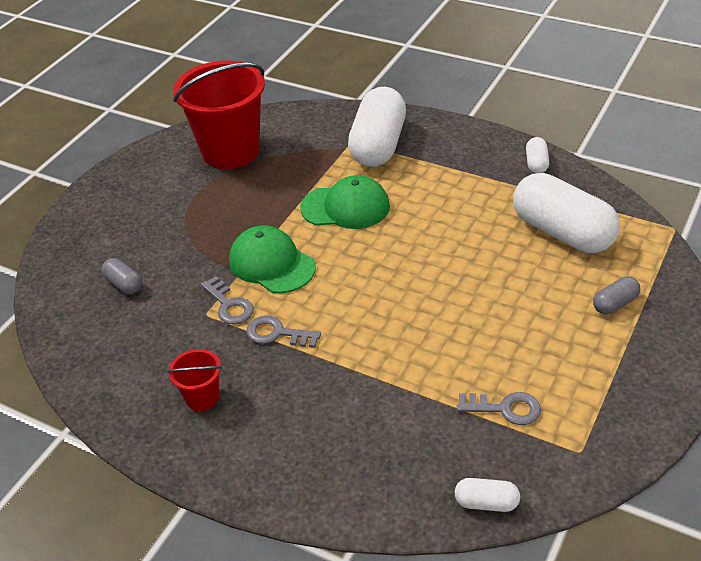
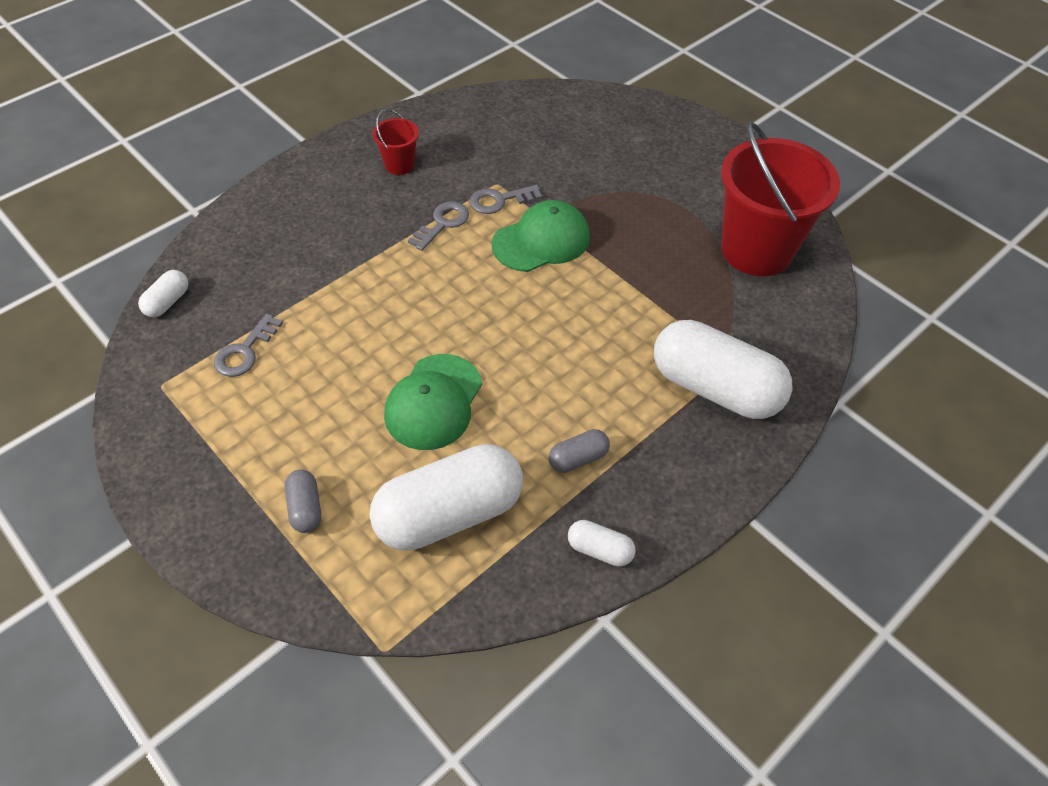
camera: 105 degrees right, 10 degrees up
(124, 284) = (569, 141): grey capsule -> grey capsule (578, 458)
(345, 207) = (603, 321): green cap -> green cap (433, 402)

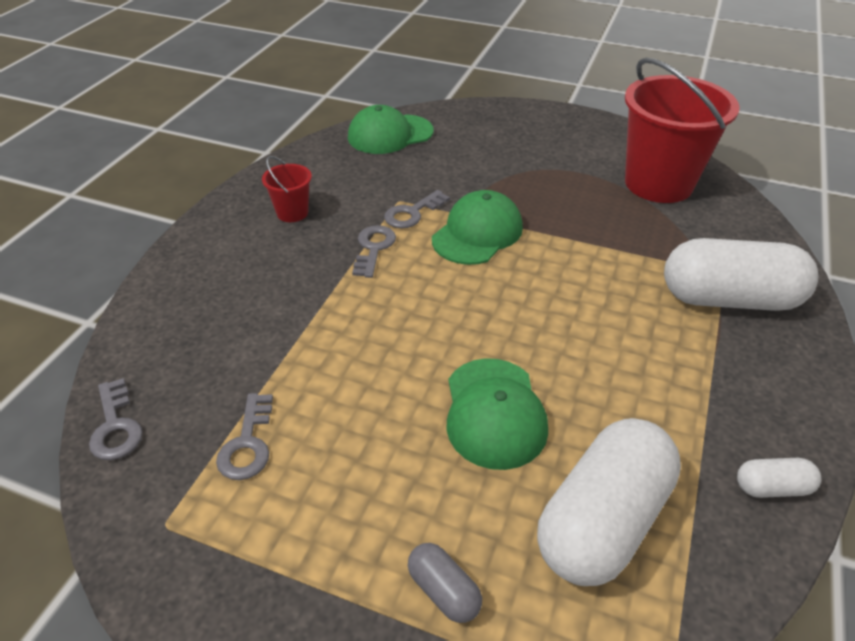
camera: 25 degrees left, 10 degrees down
(167, 302) = (115, 426): white capsule -> grey key
(539, 109) = (390, 134): none -> green cap
(578, 458) = (674, 408): grey capsule -> none

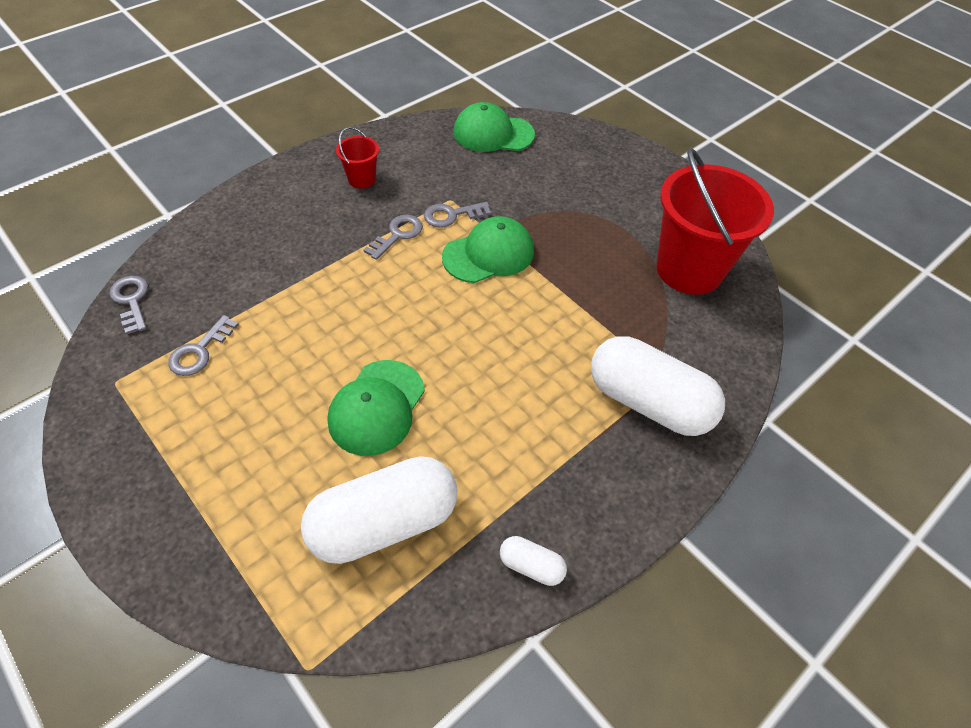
camera: 25 degrees right, 10 degrees up
(115, 426) = (132, 301): grey key -> grey key turned 150 degrees clockwise
(443, 591) = (242, 512): grey capsule -> none

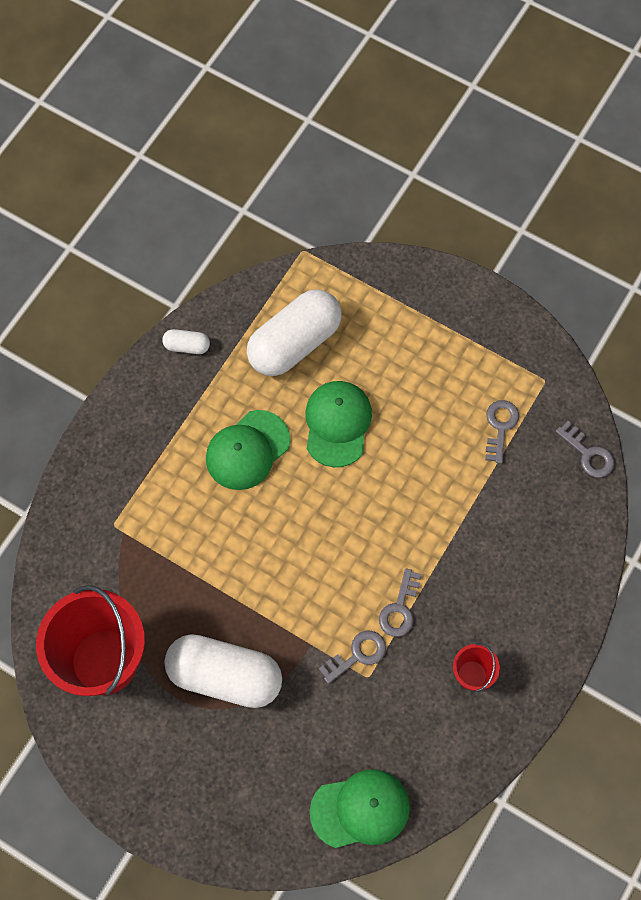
camera: 165 degrees right, 15 degrees up
(489, 254) = (303, 614): green cap -> green cap (247, 450)
(648, 402) = (125, 497): white capsule -> white capsule (225, 676)

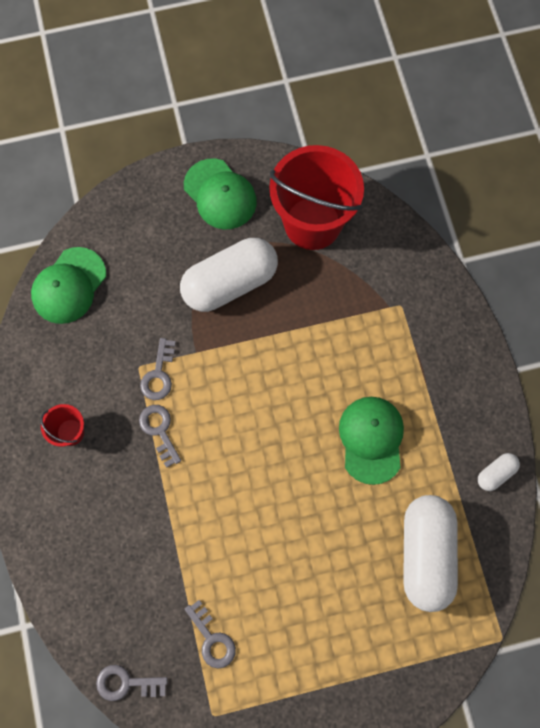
camera: 135 degrees right, 5 degrees up
(337, 424) = (331, 521): green cap -> green cap (220, 194)

